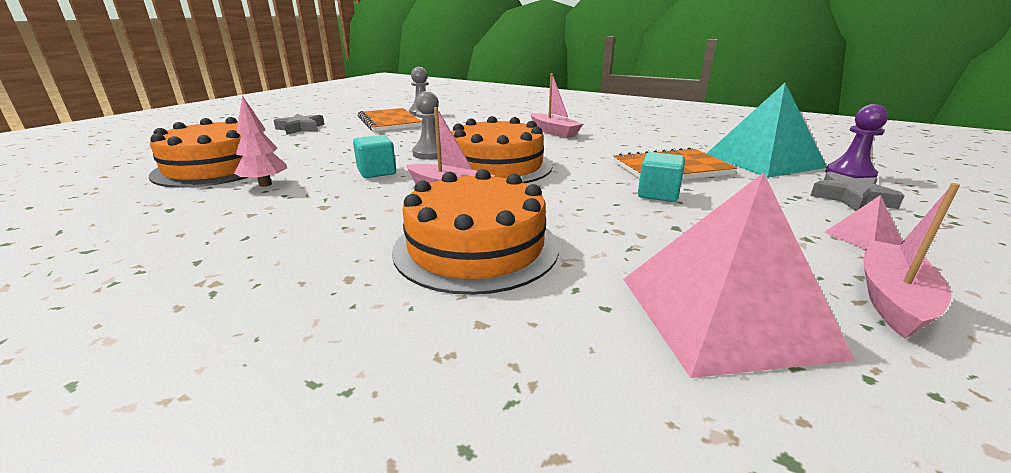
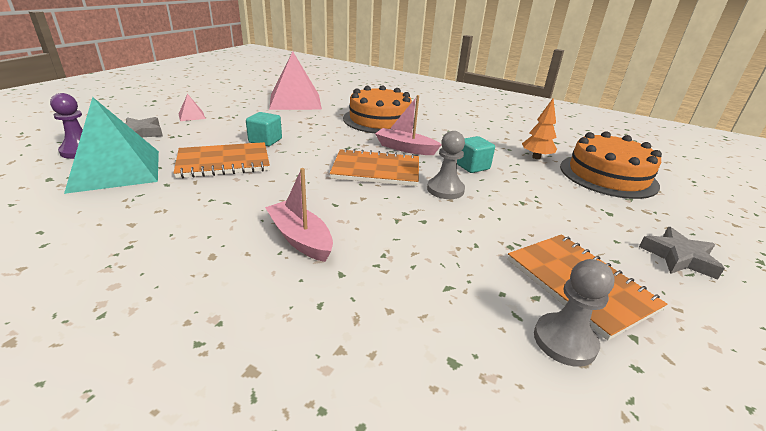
camera: 175 degrees right, 5 degrees up
(265, 184) = (536, 157): pink tree -> orange tree
(497, 166) = (376, 170): orange cake -> orange notebook
(892, 298) = (230, 101): pink boat -> none

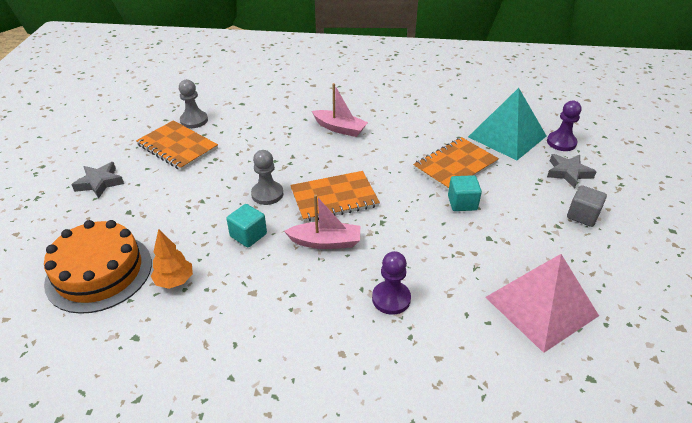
camera: 160 degrees right, 10 degrees up
(191, 116) = (582, 216): pink pyramid -> grey cube
(379, 120) = (391, 299): orange cake -> purple pawn

